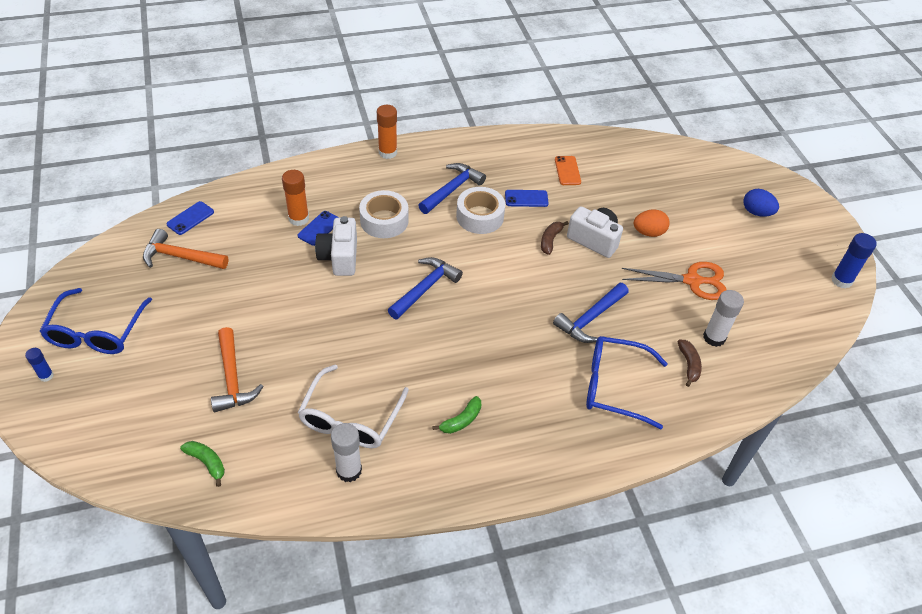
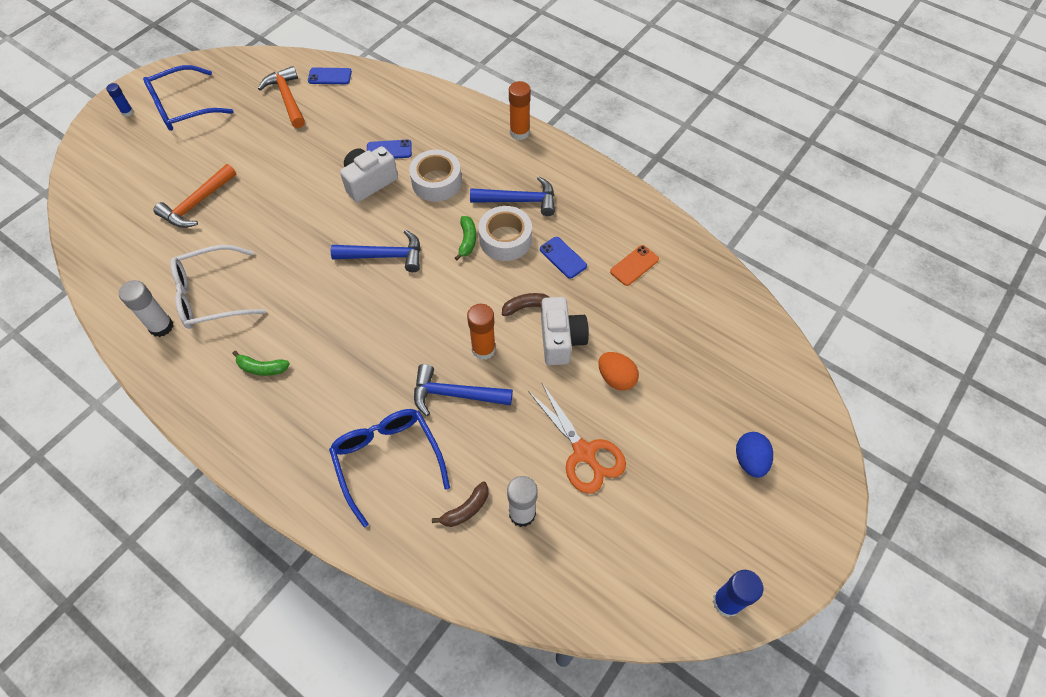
camera: 55 degrees right, 10 degrees up
(207, 462) = (113, 241): green banana -> green banana (467, 240)
(298, 218) = (388, 132): orange glue stick -> orange glue stick (483, 349)

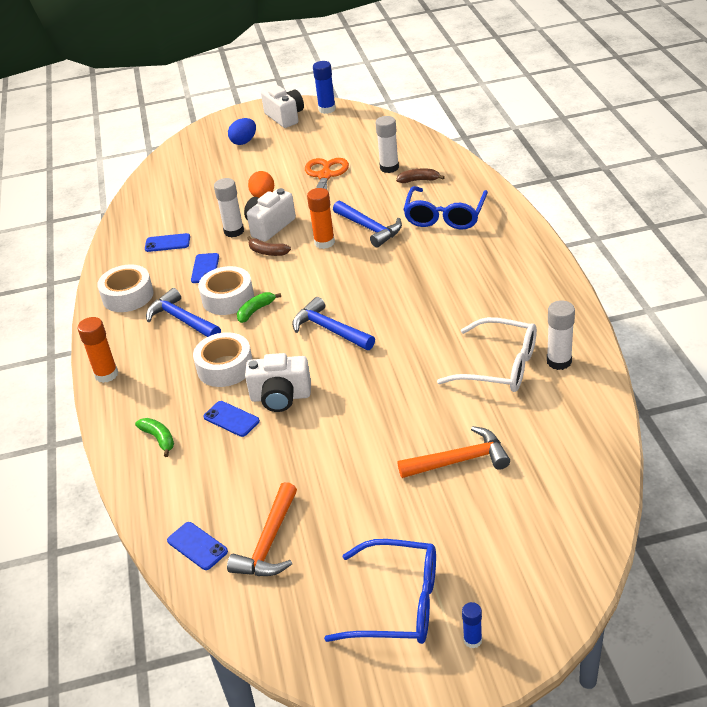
camera: 135 degrees left, 20 degrees down
(262, 368) = (492, 297): green banana -> green banana (159, 439)
(589, 314) = (234, 231): none -> white glue stick
(593, 197) = (128, 296): none -> white tape
(634, 265) = (167, 243): orange phone -> blue phone
(761, 546) = (285, 117): none -> white camera

